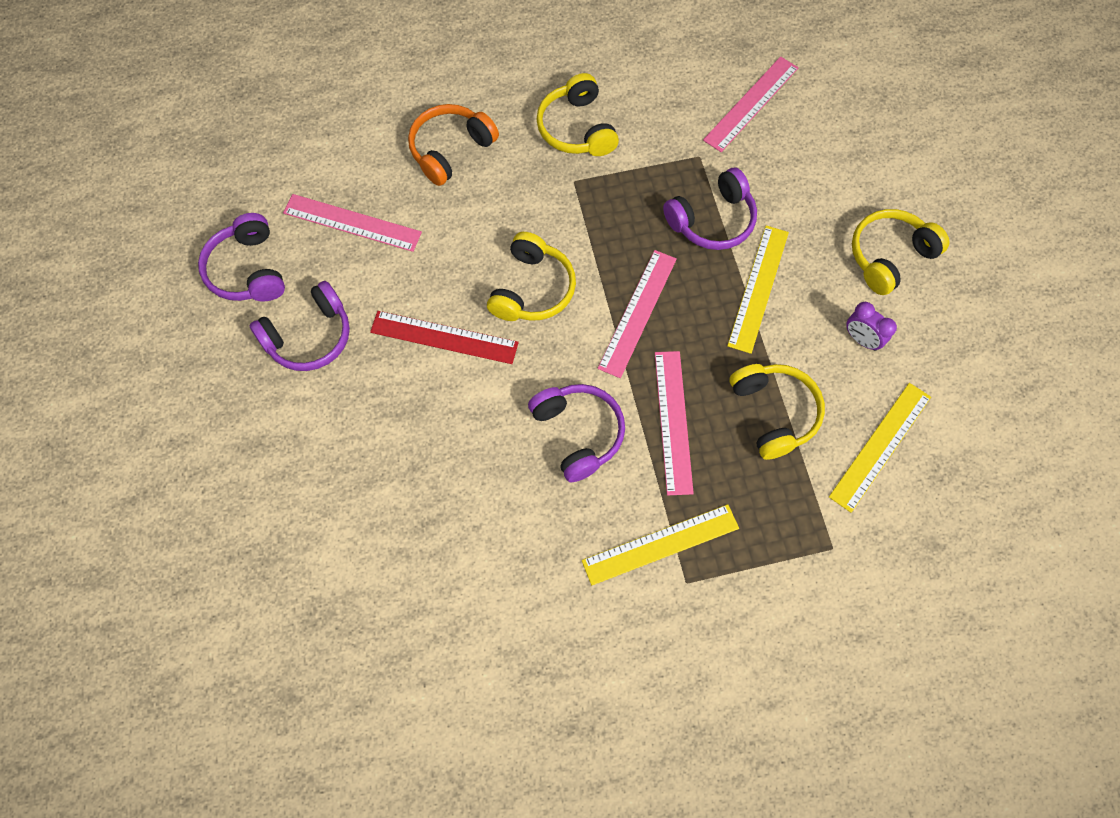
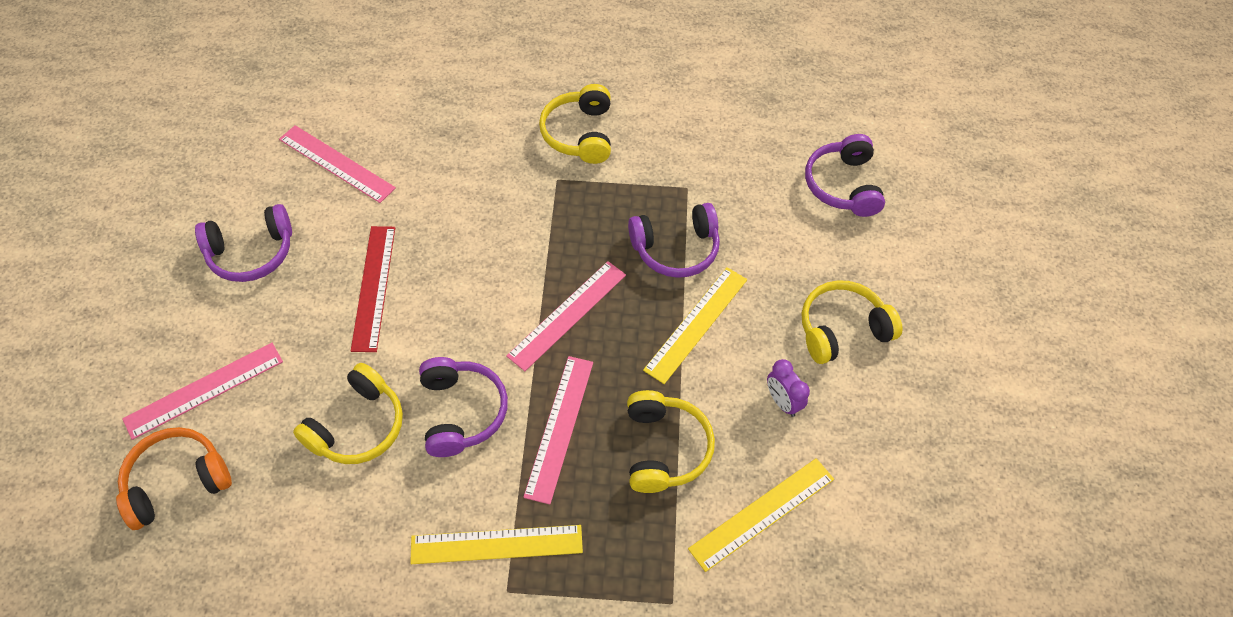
camera: 15 degrees right, 10 degrees down
(248, 270) = (225, 180): purple headphones -> purple headphones (843, 185)
(444, 337) = (373, 287): red ruler -> red ruler turned 60 degrees clockwise
(450, 150) = (454, 123): orange headphones -> orange headphones (177, 482)
(532, 289) = (475, 266): yellow headphones -> yellow headphones (357, 426)
(751, 103) = (756, 153): pink ruler -> pink ruler (204, 390)

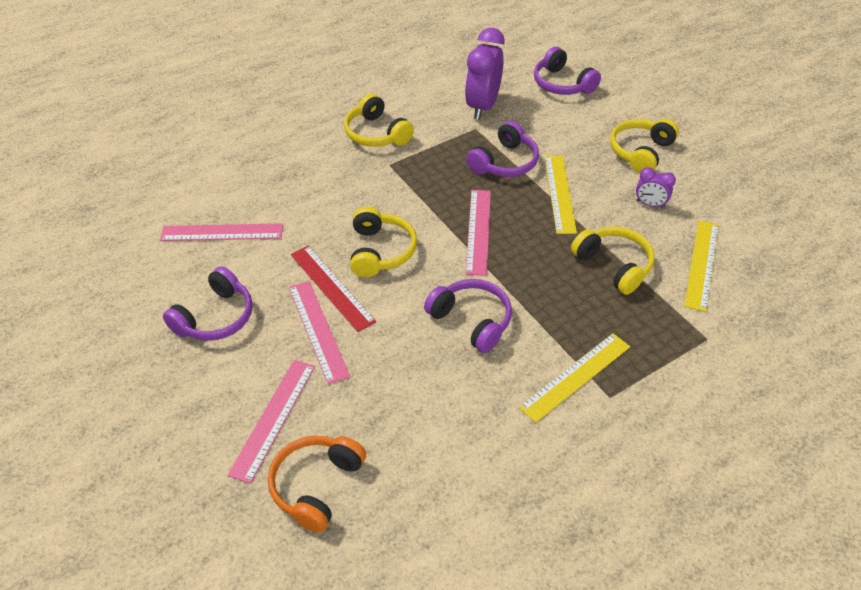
camera: 35 degrees left, 10 degrees down
(357, 426) = (411, 370): yellow headphones -> yellow headphones (380, 251)
(559, 427) = (542, 292): pink ruler -> pink ruler (318, 330)
(722, 164) = (482, 106): none -> purple clock

